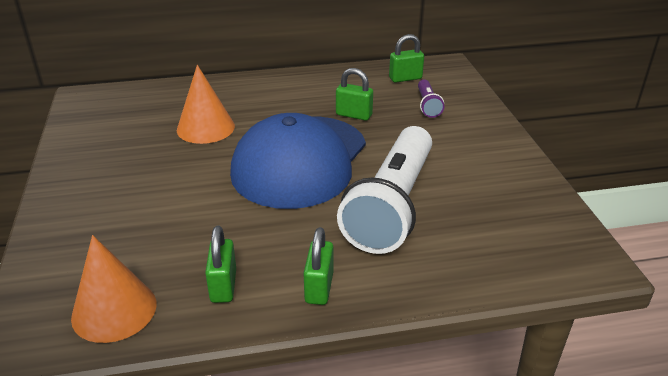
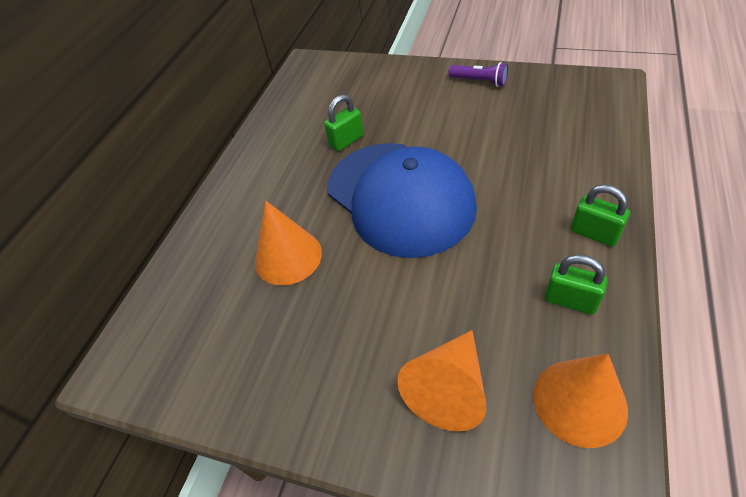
camera: 55 degrees left, 15 degrees up
(108, 236) = (449, 388): none -> orange cone
(392, 205) = (501, 158): white flashlight -> none
(405, 78) = (309, 92): green padlock -> none
(427, 105) = (364, 93): purple flashlight -> purple flashlight (479, 81)

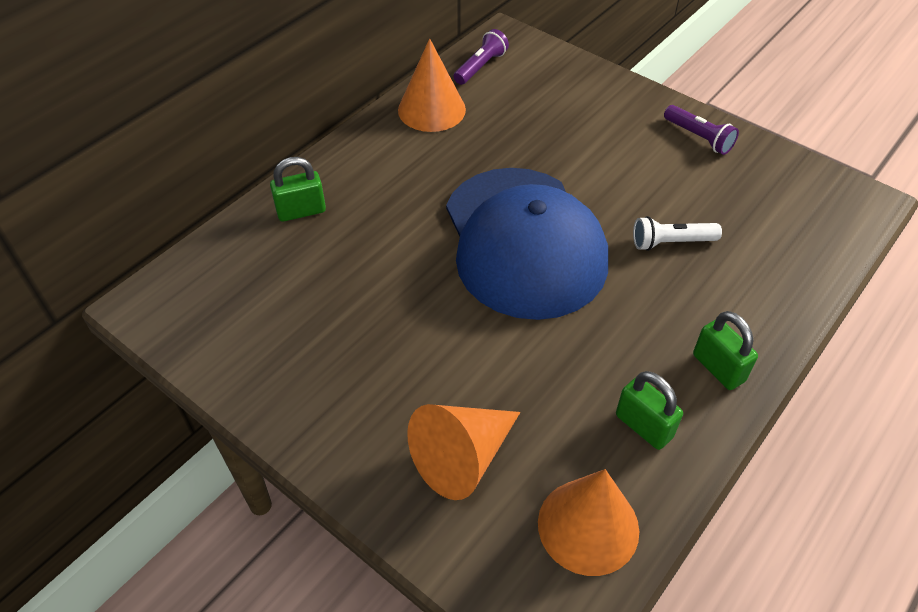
camera: 15 degrees right, 0 degrees up
(288, 257) = (369, 259): orange cone -> orange cone (431, 109)
(300, 88) = (480, 67): none -> purple flashlight
(346, 141) = (500, 152): green padlock -> green padlock (301, 211)
(505, 157) = (671, 242): none -> white flashlight

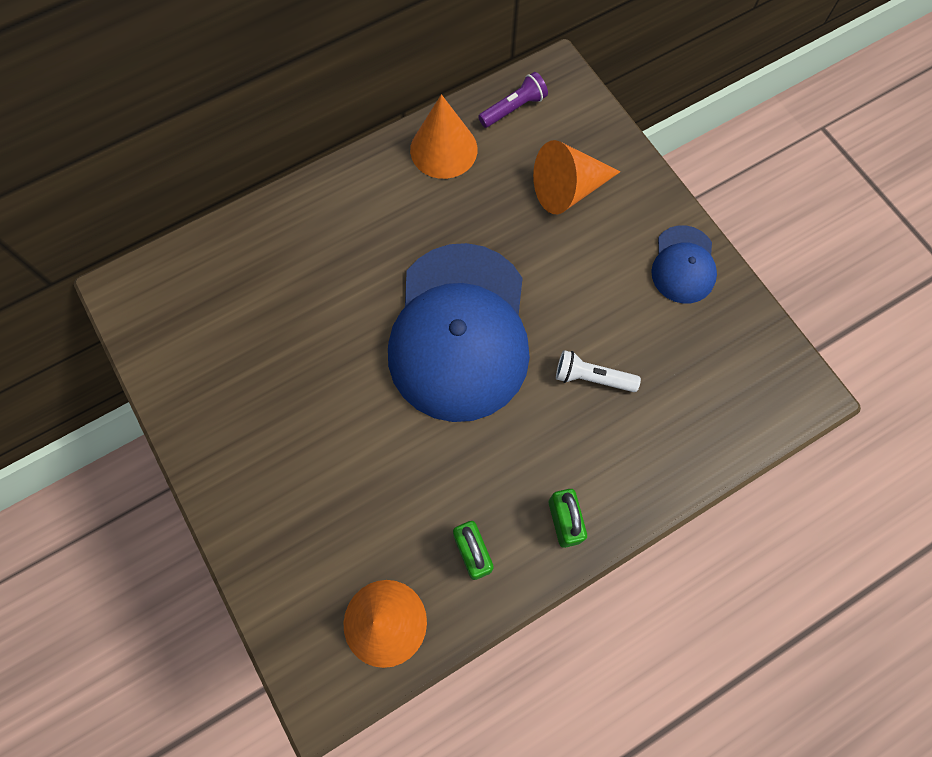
camera: 20 degrees right, 20 degrees up
(301, 211) = (281, 233): green padlock -> none
(463, 457) = (315, 527): orange cone -> orange cone (568, 189)
(698, 137) = (683, 265): purple flashlight -> blue cap

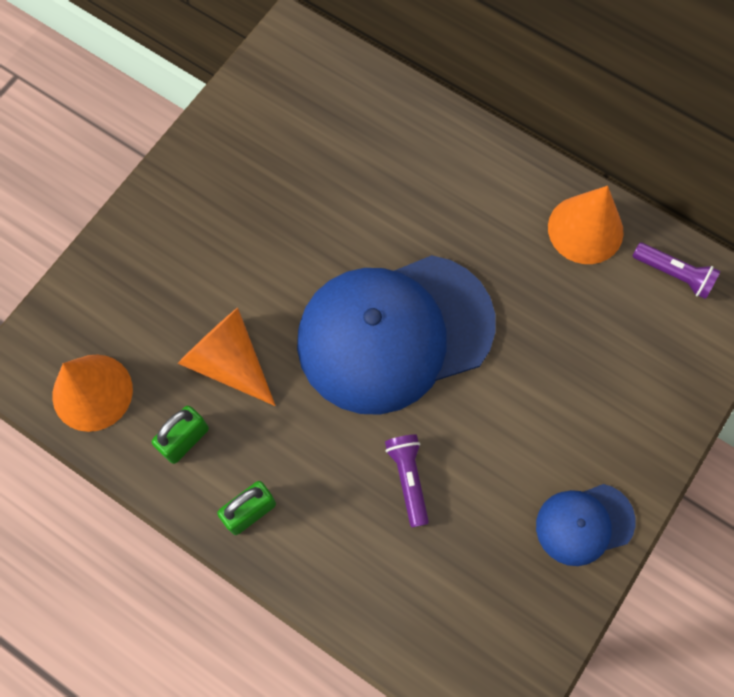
camera: 65 degrees right, 0 degrees up
(568, 189) = (608, 369): orange cone -> orange cone (229, 362)
(592, 378) = (408, 479): white flashlight -> purple flashlight

